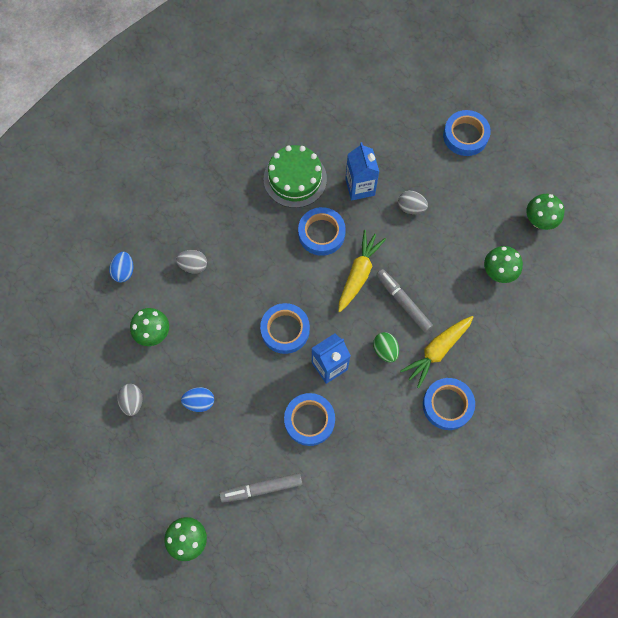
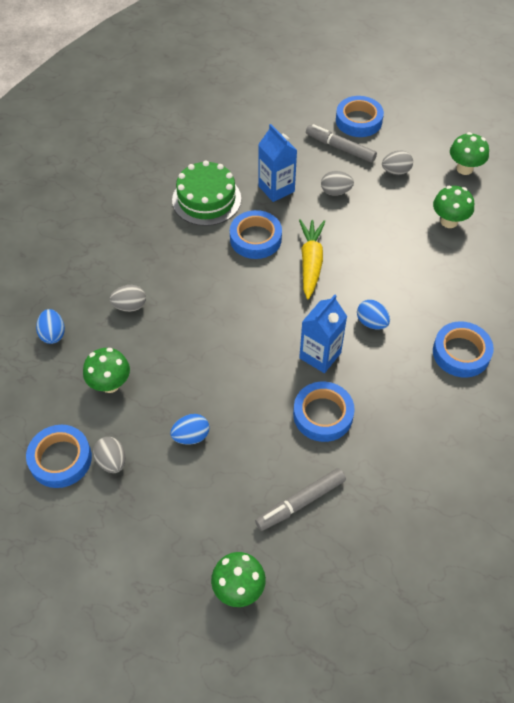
camera: 20 degrees left, 15 degrees down
(285, 330) = (257, 336): blue tape -> blue tape (60, 459)
(385, 350) = (371, 322): green egg -> blue egg
(403, 303) = (369, 274): grey marker -> grey marker (340, 148)
(437, 351) = (425, 307): yellow carrot -> none
(475, 203) = (396, 171): none -> grey egg

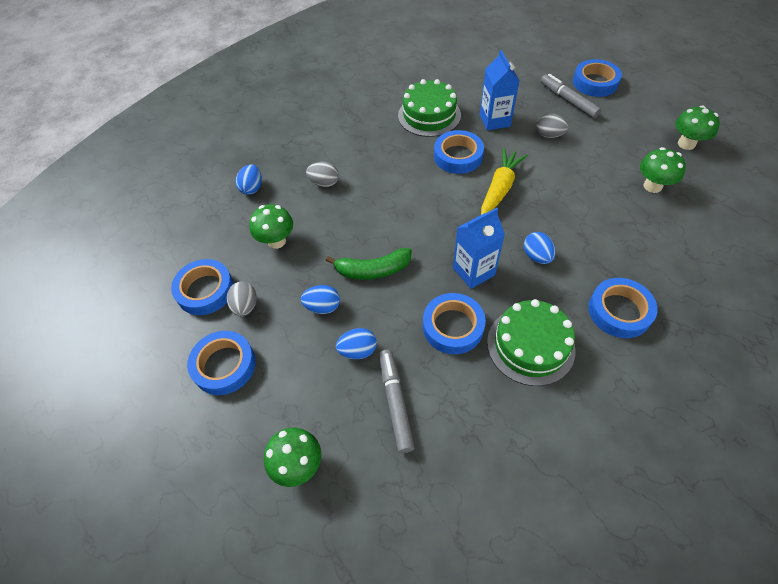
camera: 25 degrees right, 0 degrees up
(121, 526) = (224, 365): none -> blue tape
(223, 384) = (373, 270): none -> green banana
(245, 467) = (358, 351): none -> blue egg
(301, 502) = (395, 403): grey marker -> grey marker turned 90 degrees clockwise
(396, 171) = (614, 131): grey egg -> none
(398, 409) = (530, 345): none -> green cake

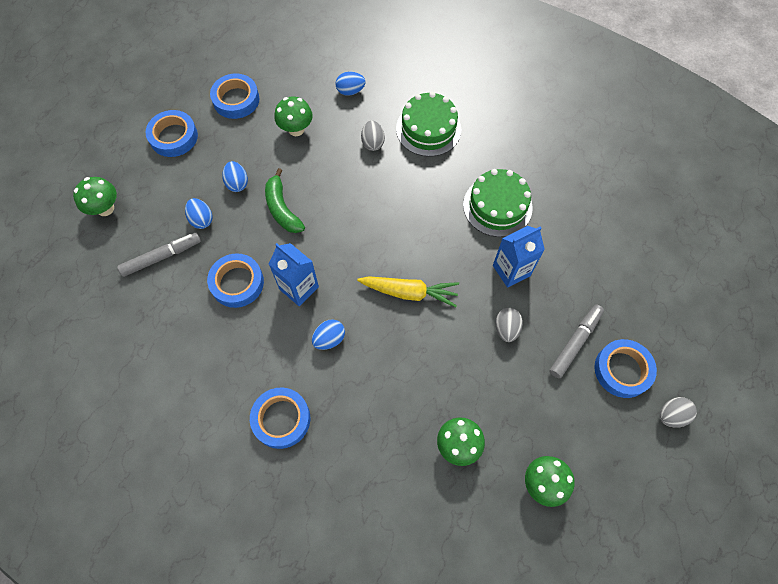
camera: 70 degrees right, 10 degrees up
(245, 306) = (227, 131): grey egg -> grey egg (671, 415)
(458, 156) = (444, 246): blue tape -> none
(530, 345) = (230, 347): green cake -> green cake (428, 129)

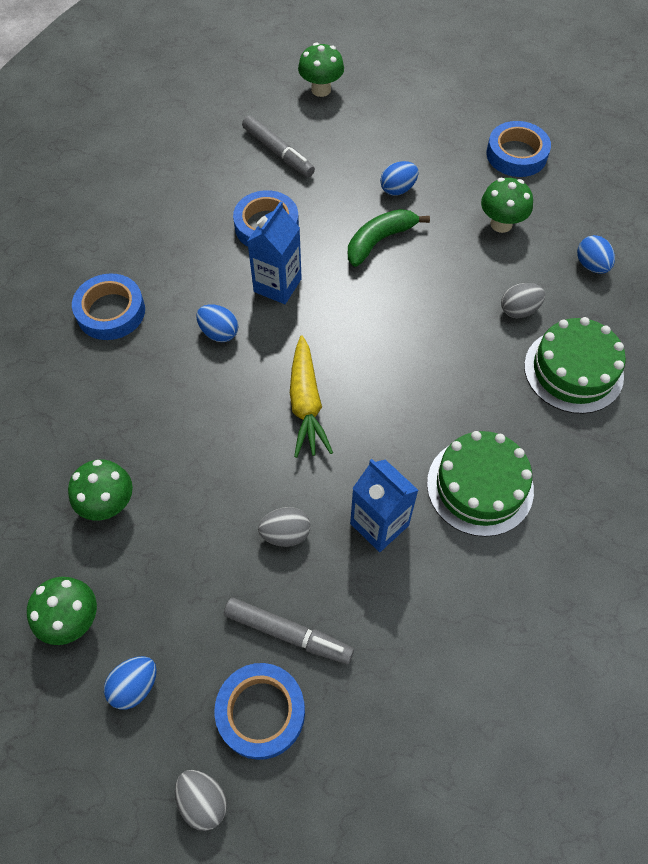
camera: 75 degrees right, 5 degrees down
(173, 137) = (436, 115): blue tape -> none
(201, 219) = (337, 171): blue egg -> blue egg (135, 686)

